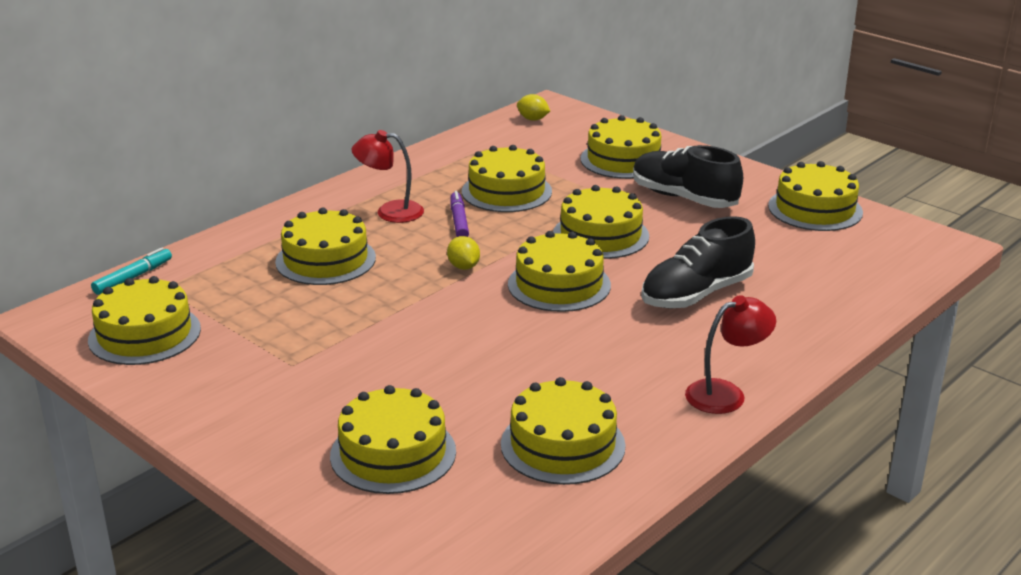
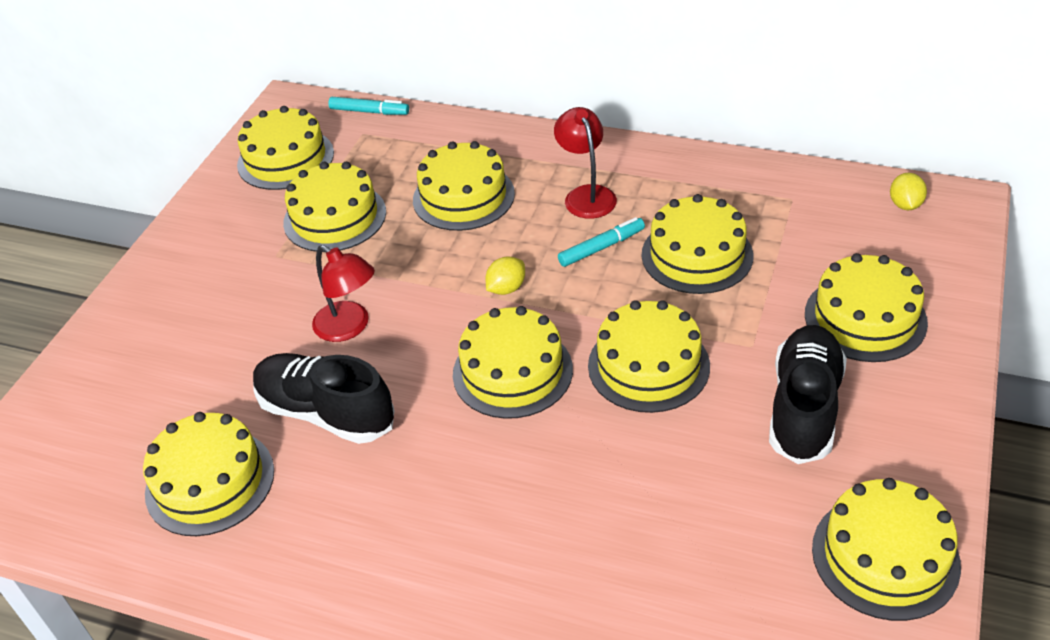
camera: 70 degrees right, 15 degrees up
(393, 453) = (162, 372): yellow cake -> yellow cake (335, 217)
(459, 221) = (601, 248): purple marker -> turquoise marker
(696, 294) = (560, 495): black shoe -> black shoe (326, 413)
(726, 393) = (353, 588): red lamp -> red lamp (349, 327)

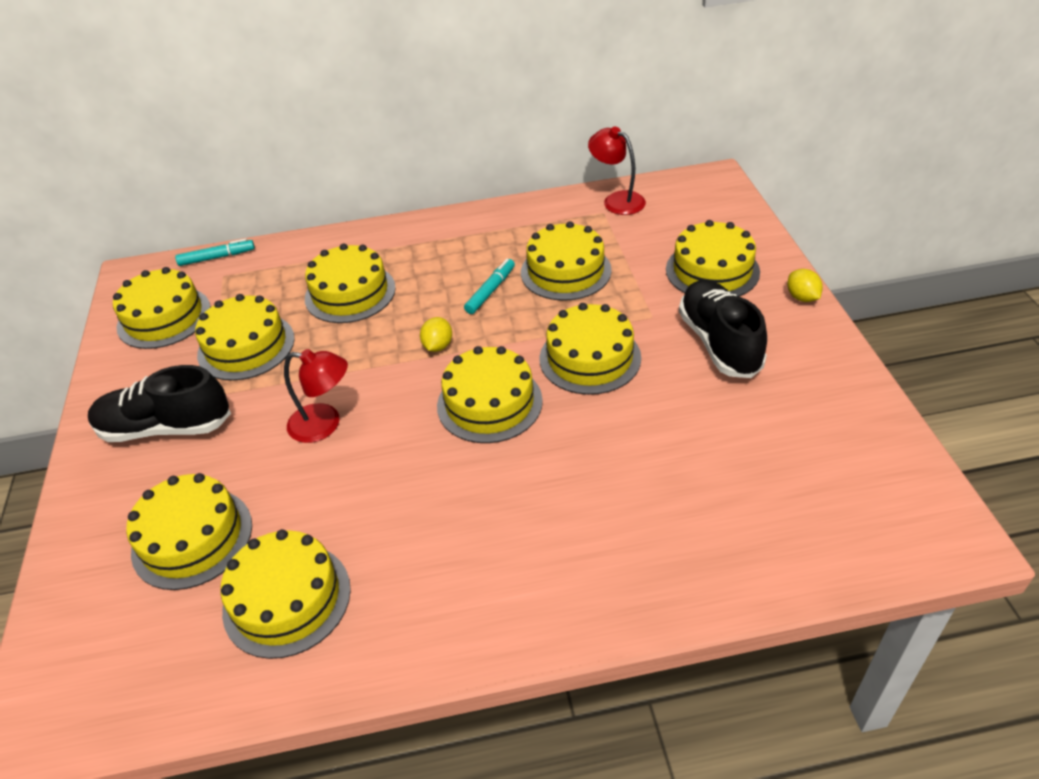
camera: 30 degrees left, 0 degrees up
(326, 413) = (354, 498): black shoe -> black shoe (166, 427)
(586, 195) = (450, 259): red lamp -> red lamp (617, 200)
(885, 556) = (846, 415): yellow cake -> yellow cake (192, 538)
(905, 205) = (681, 191): yellow lemon -> yellow lemon (802, 297)

